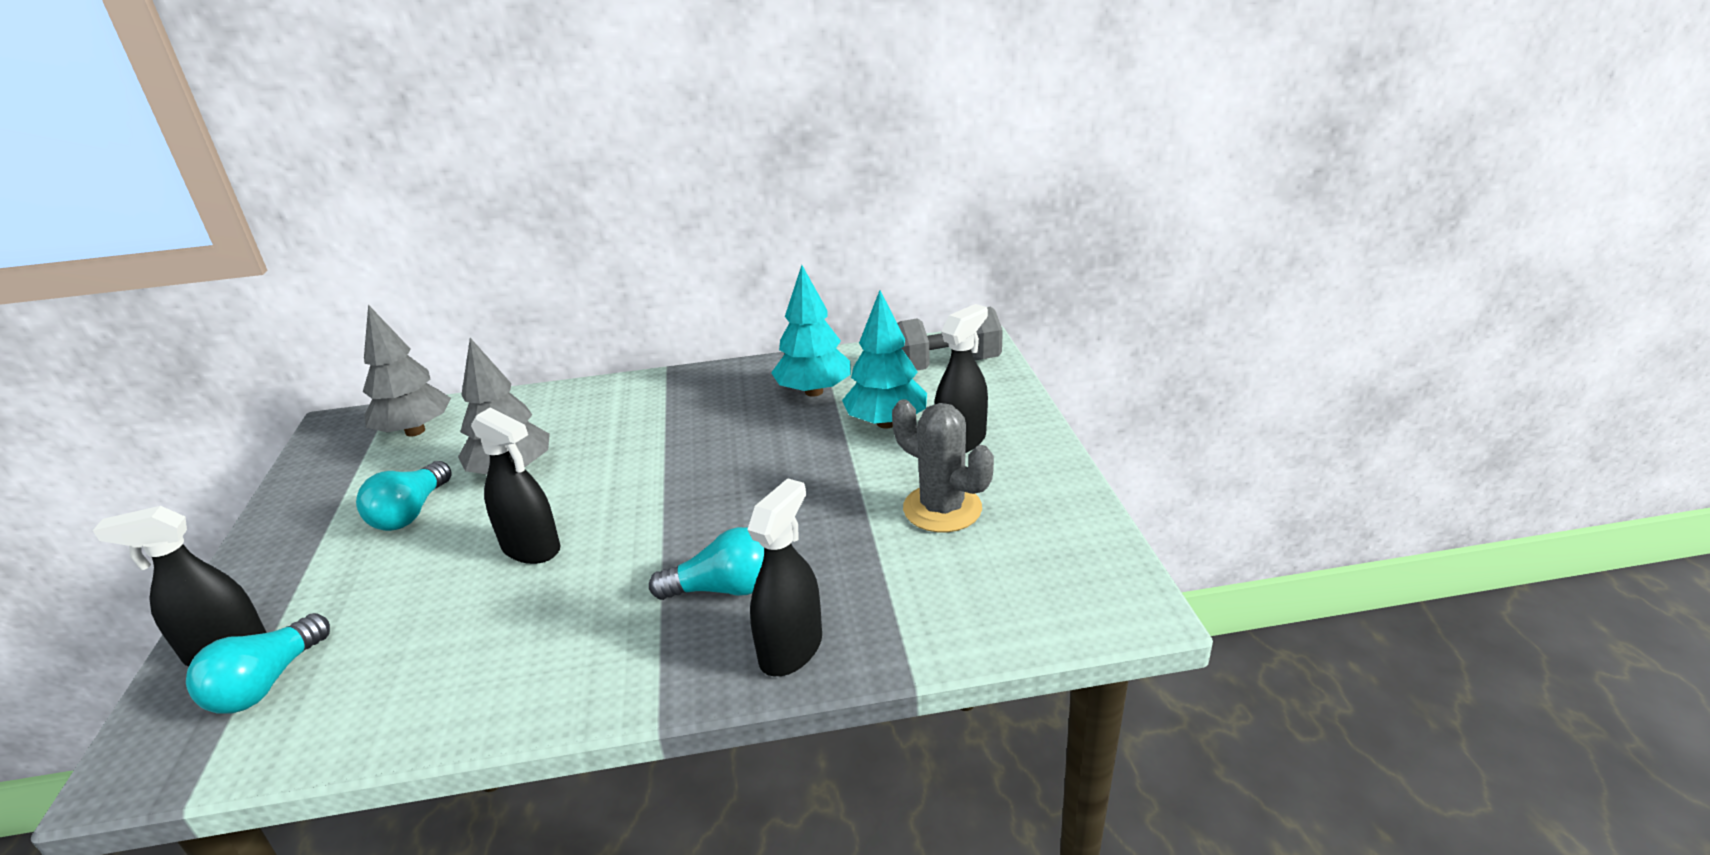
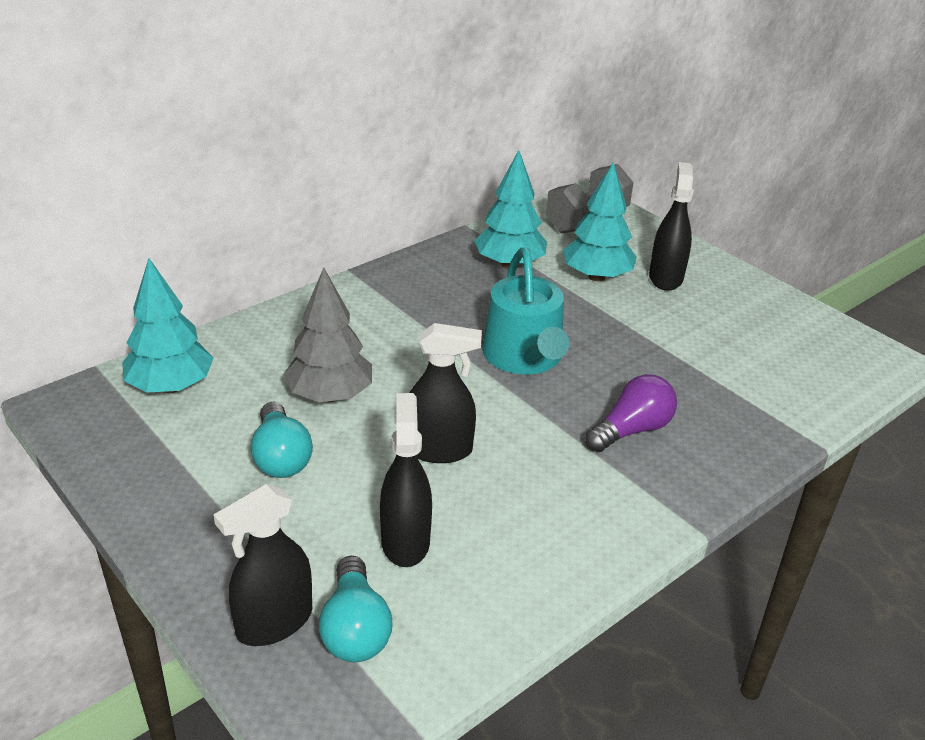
camera: 35 degrees left, 5 degrees up
(415, 431) = (171, 387): grey tree -> turquoise tree
(715, 484) = (524, 357): none -> turquoise watering can
(724, 589) = (631, 430): turquoise light bulb -> purple light bulb
(791, 649) = (726, 453): black spray bottle -> black spray bottle (405, 541)
(942, 508) = (710, 330): grey cactus -> none

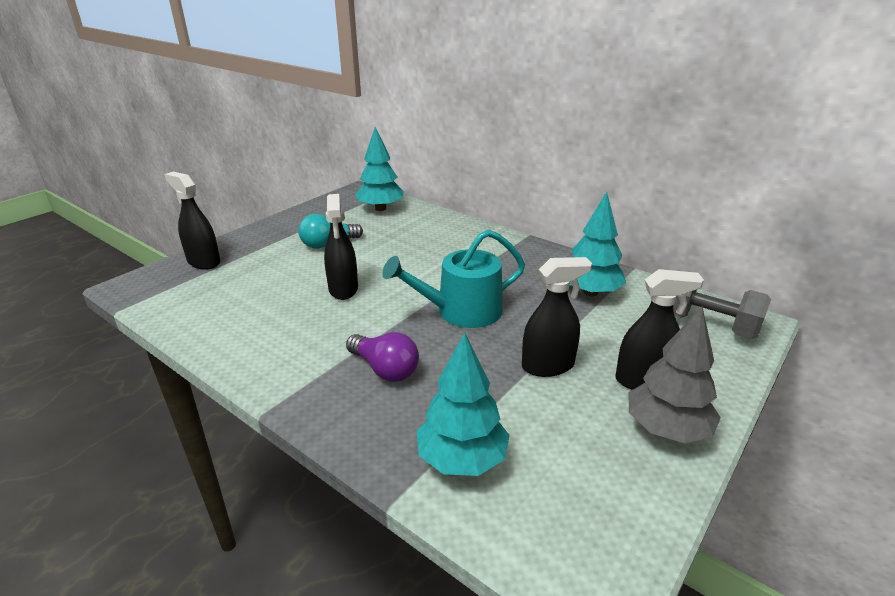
camera: 80 degrees right, 5 degrees down
(330, 395) = (388, 248): grey tree -> grey tree (667, 429)
(355, 628) = (194, 283): turquoise light bulb -> none
(405, 541) = (259, 288): black spray bottle -> black spray bottle (548, 366)
(596, 276) = (608, 337): turquoise tree -> turquoise tree (462, 459)

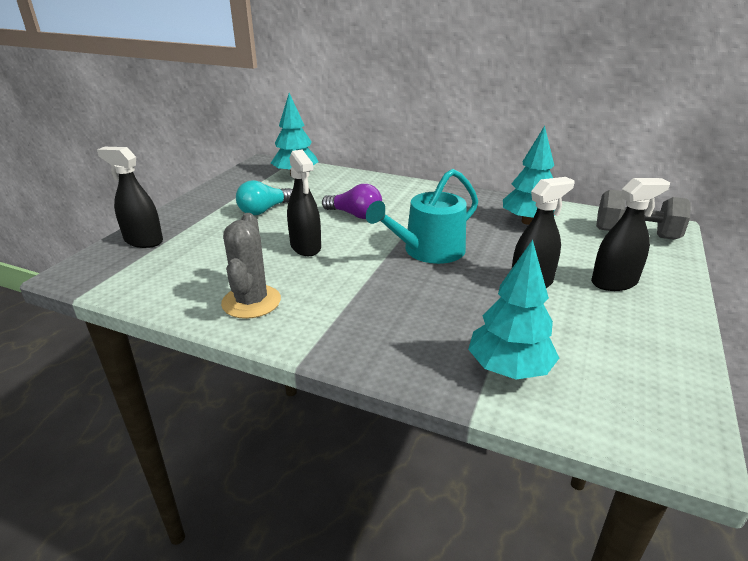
camera: 15 degrees left, 0 degrees up
(260, 340) = (251, 302): none -> grey cactus
(385, 369) = (391, 308): purple light bulb -> purple light bulb (355, 215)
(667, 429) = (656, 316): grey tree -> none

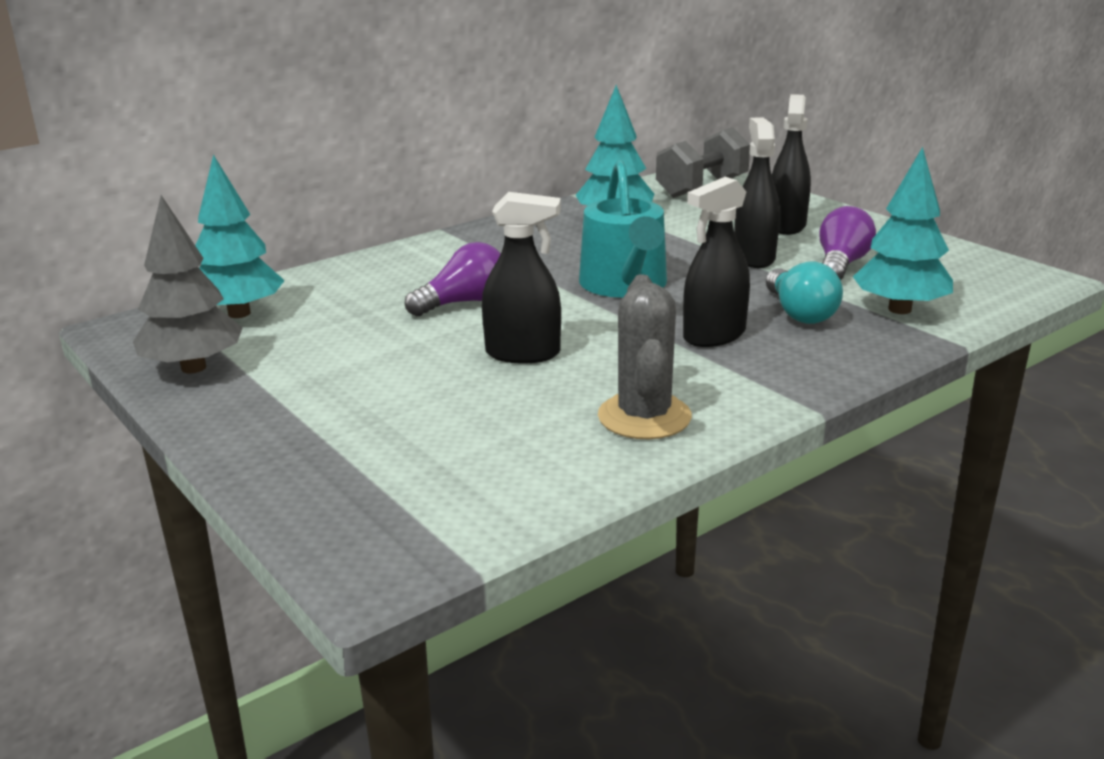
camera: 60 degrees left, 5 degrees down
(143, 241) = (323, 484): black spray bottle -> black spray bottle (714, 335)
(236, 184) = (194, 368): none -> grey tree
(251, 302) = (644, 417): grey cactus -> grey cactus turned 60 degrees clockwise
(264, 210) = (349, 361): turquoise light bulb -> turquoise light bulb (799, 313)
(567, 323) = (841, 265): none -> purple light bulb

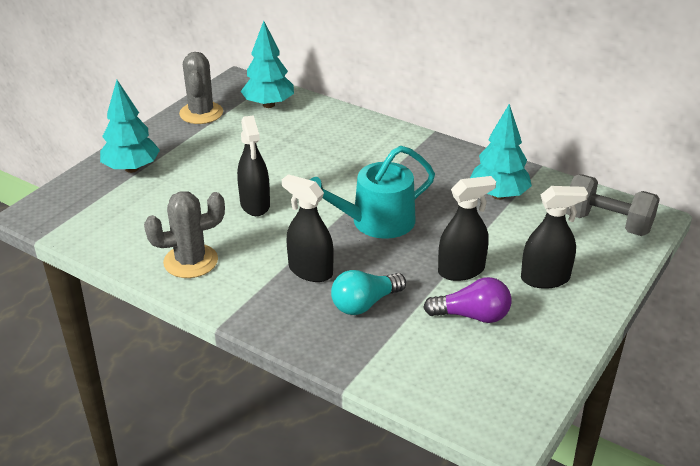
camera: 70 degrees right, 10 degrees up
(194, 368) = (201, 113): grey tree -> grey cactus
(463, 302) = (317, 168): purple light bulb -> none
(899, 309) = (396, 352): turquoise tree -> turquoise tree (132, 168)

